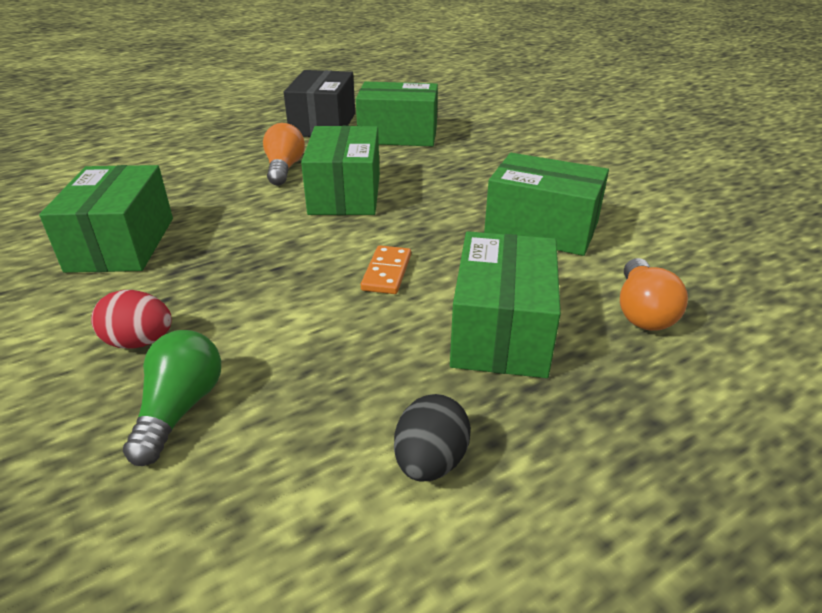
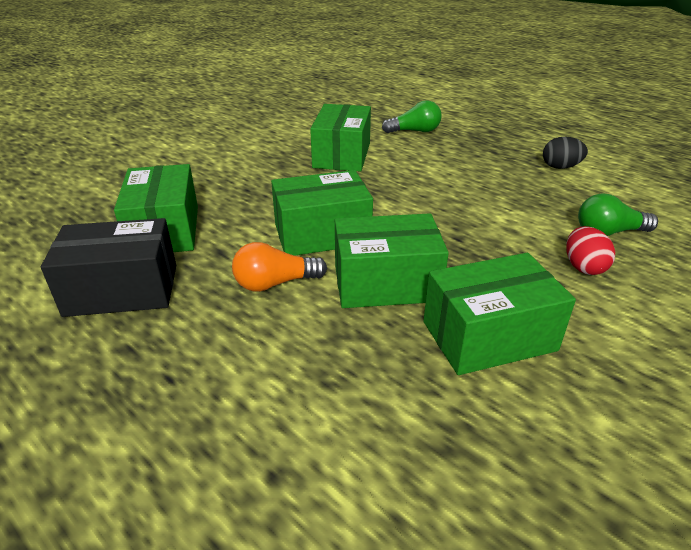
camera: 105 degrees left, 0 degrees up
(386, 272) = (431, 197): orange domino -> none
(501, 331) = (460, 160): green box -> green box (386, 283)
(642, 311) = (414, 131): orange light bulb -> green light bulb

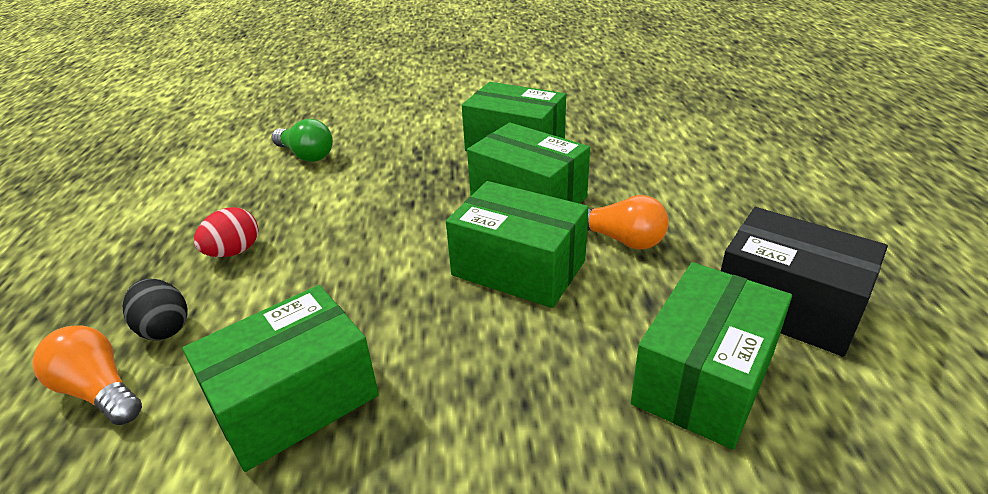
camera: 135 degrees left, 0 degrees up
(414, 131) = (99, 391): green light bulb -> orange light bulb
(560, 167) = (163, 218): black egg -> black egg (164, 328)
(583, 267) = (380, 147): red egg -> red egg (234, 252)

